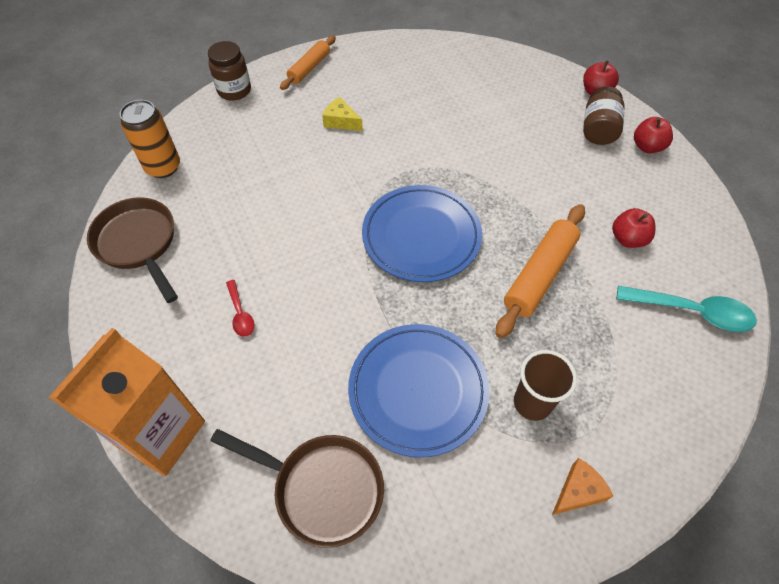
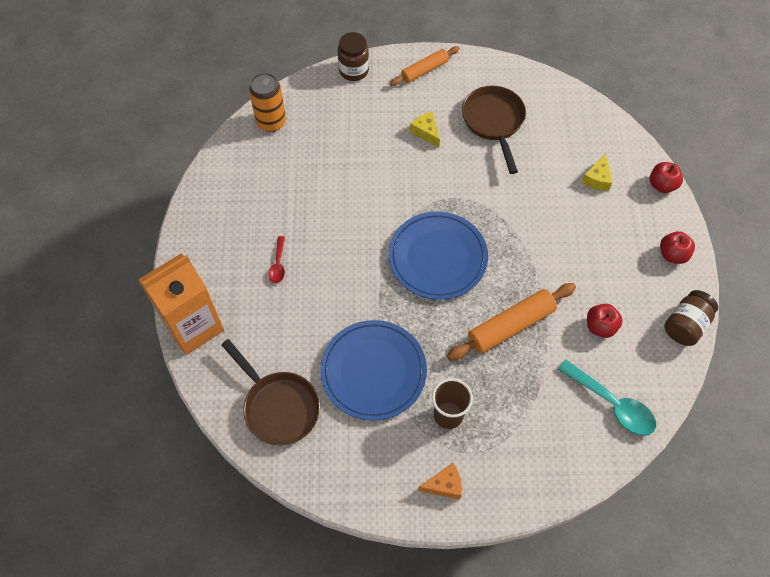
camera: 25 degrees right, 5 degrees up
(139, 244) = (230, 181): brown pan -> brown pan (494, 122)
(534, 106) = (597, 178): none -> yellow cheese
(598, 129) = (640, 222): brown jar -> brown jar (685, 325)

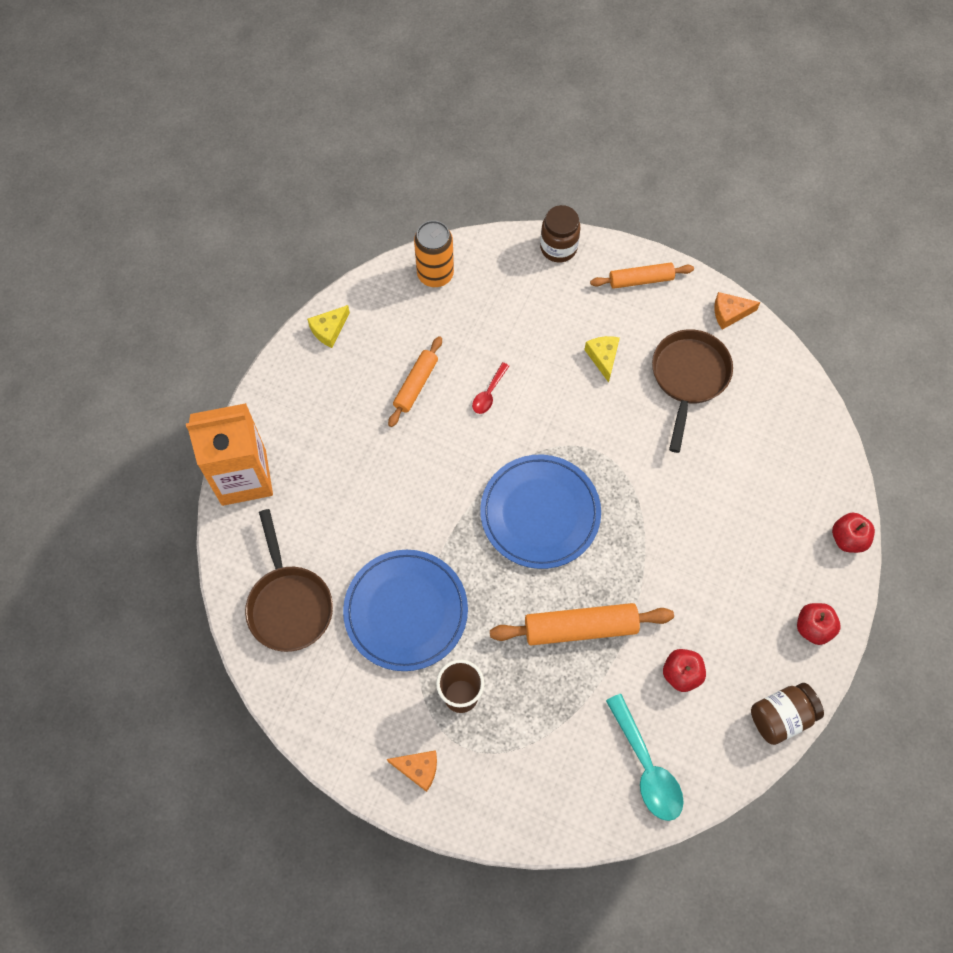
camera: 25 degrees right, 5 degrees up
(278, 264) = (363, 446): red spoon -> red spoon (489, 393)
(296, 205) = (416, 385): none -> orange rolling pin
(499, 69) = (730, 313): none -> orange cheese
(597, 178) = (774, 498): yellow cheese -> yellow cheese (329, 330)

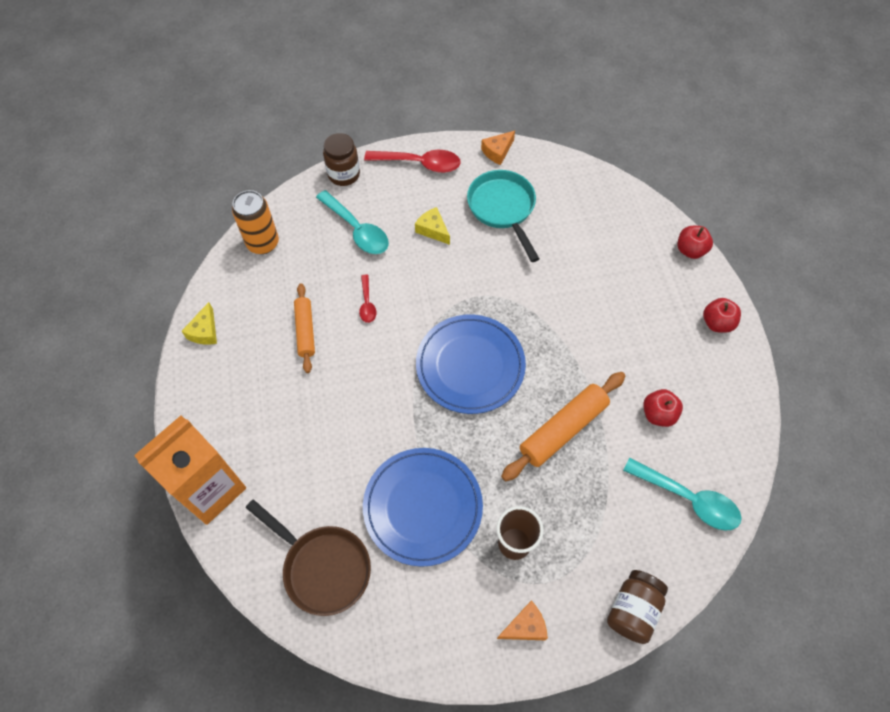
camera: 35 degrees left, 5 degrees down
(531, 313) = (357, 230): none -> turquoise spoon
(641, 280) = (419, 163): orange rolling pin -> red spoon
(688, 378) = (503, 209): brown pan -> turquoise pan
(781, 717) = (746, 398): brown jar -> brown jar (633, 610)

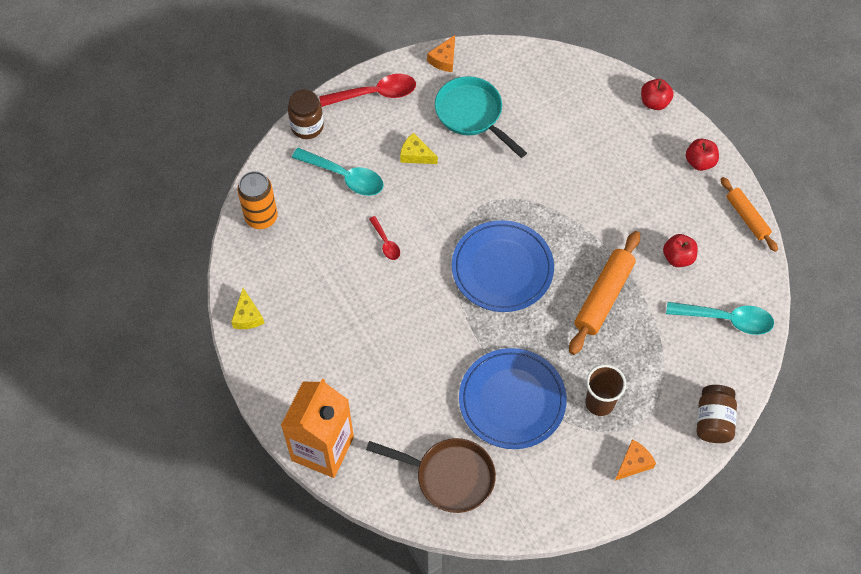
camera: 20 degrees left, 0 degrees up
(305, 331) = (340, 285): orange rolling pin -> orange rolling pin (747, 217)

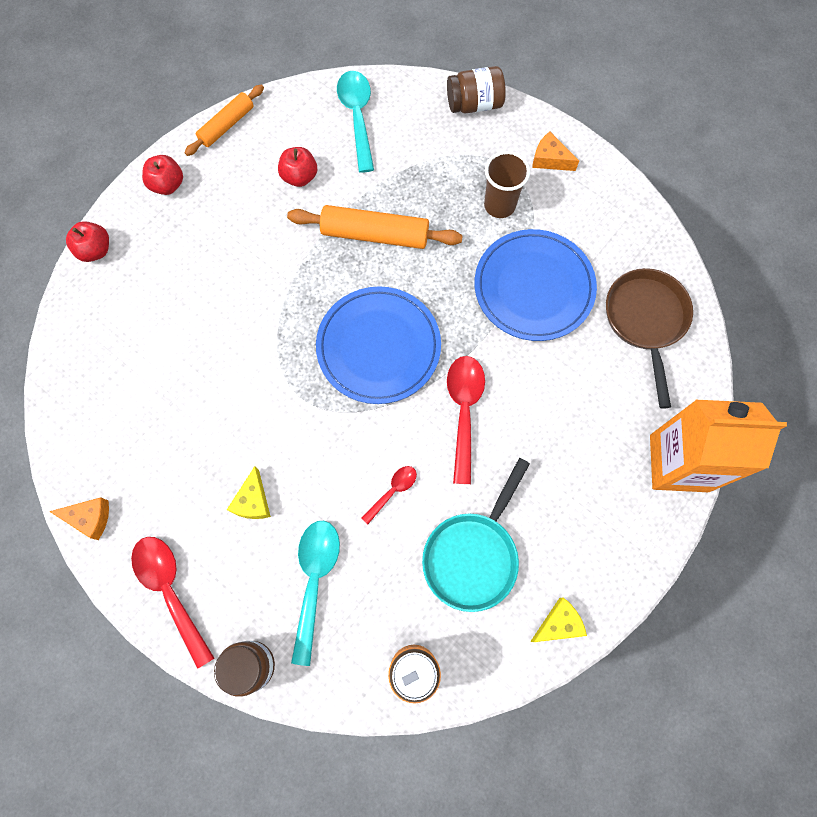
camera: 110 degrees left, 10 degrees up
(427, 310) = (464, 411): none -> red spoon
(472, 114) = (170, 452): turquoise pan -> turquoise pan (473, 554)

